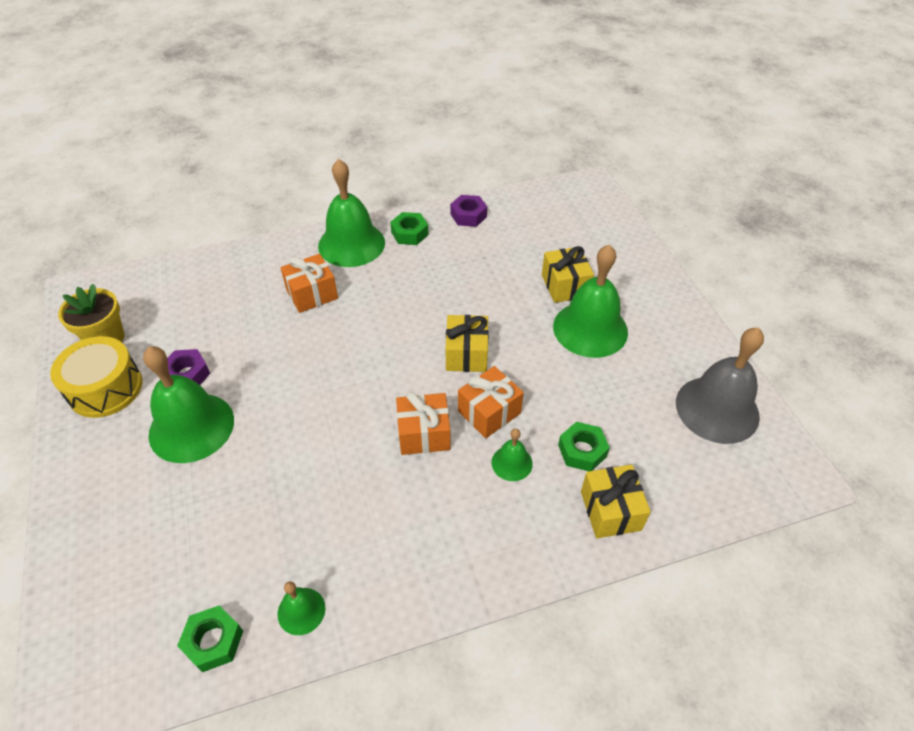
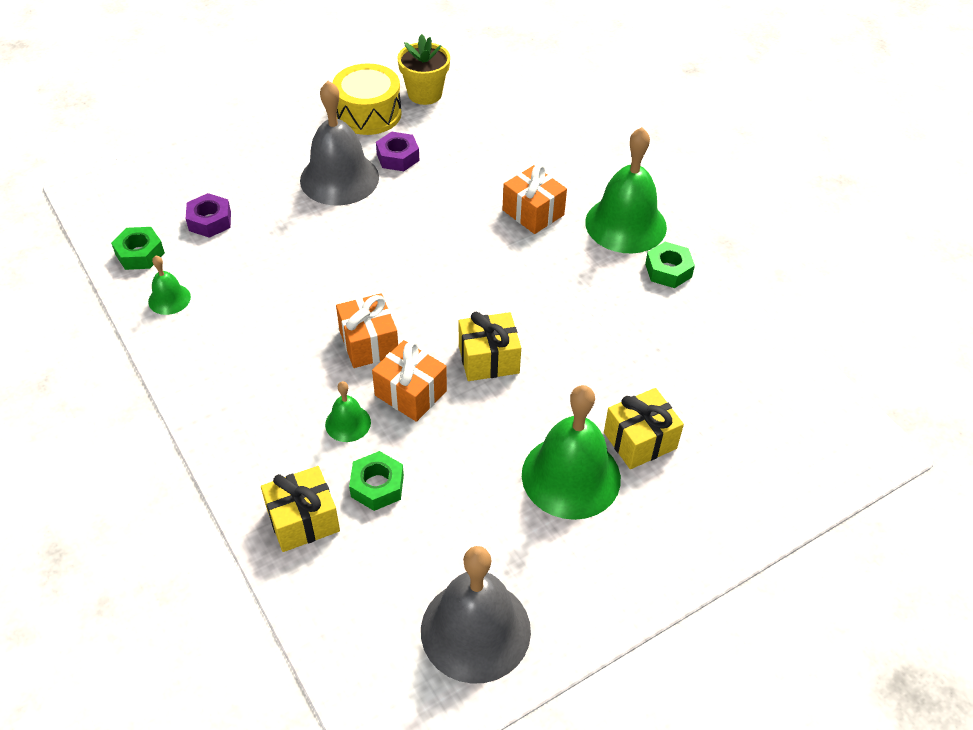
camera: 75 degrees right, 0 degrees up
(191, 427) = (339, 178): green bell -> grey bell
(468, 215) = (730, 320): purple nut -> purple nut (210, 221)

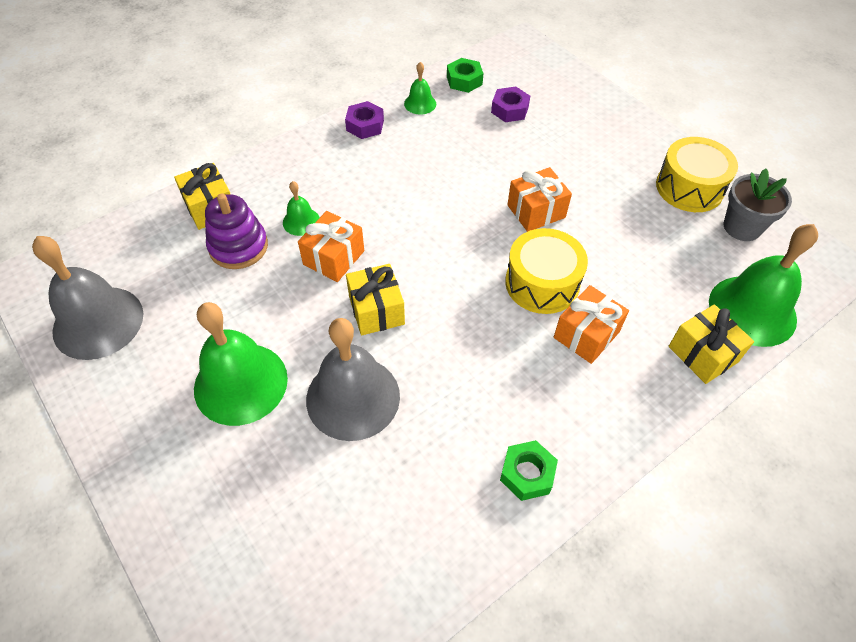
camera: 85 degrees right, 5 degrees up
(339, 178) = (587, 179): grey bell -> grey bell (353, 397)
(369, 343) = (387, 224): orange gift -> orange gift (536, 211)
(377, 486) = (238, 247): green nut -> purple stacking toy
(398, 157) = (633, 216): purple nut -> purple nut (365, 125)
(425, 94) = (742, 227): yellow flower pot -> grey flower pot
(470, 232) = (542, 283): none -> yellow drum
(625, 224) = (593, 427): green bell -> green bell (752, 310)
(640, 440) = (281, 443): yellow gift -> yellow gift (703, 354)

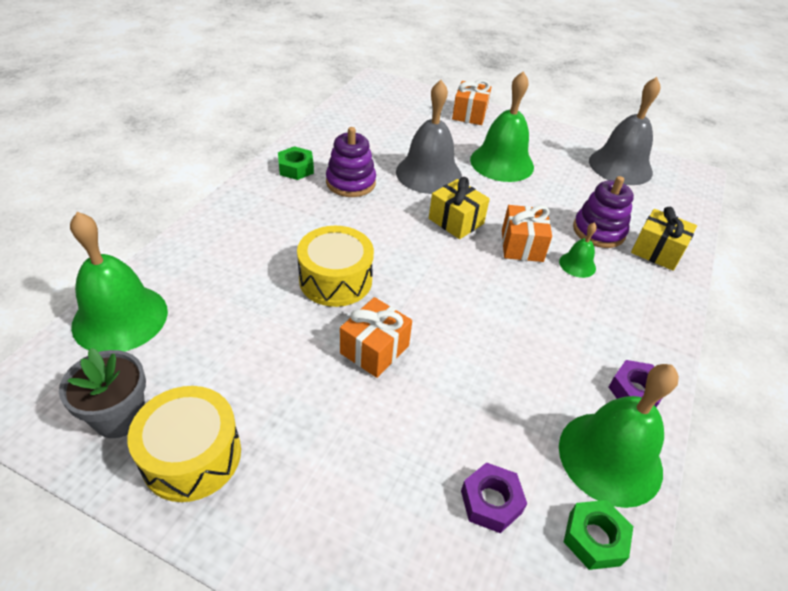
camera: 150 degrees right, 10 degrees down
(420, 103) = (610, 457): green bell -> green bell, size x2.11
(464, 417) = (350, 182): none -> purple stacking toy
(586, 334) = (281, 252): orange gift -> orange gift (469, 114)
(703, 354) = (174, 266): yellow gift -> none

